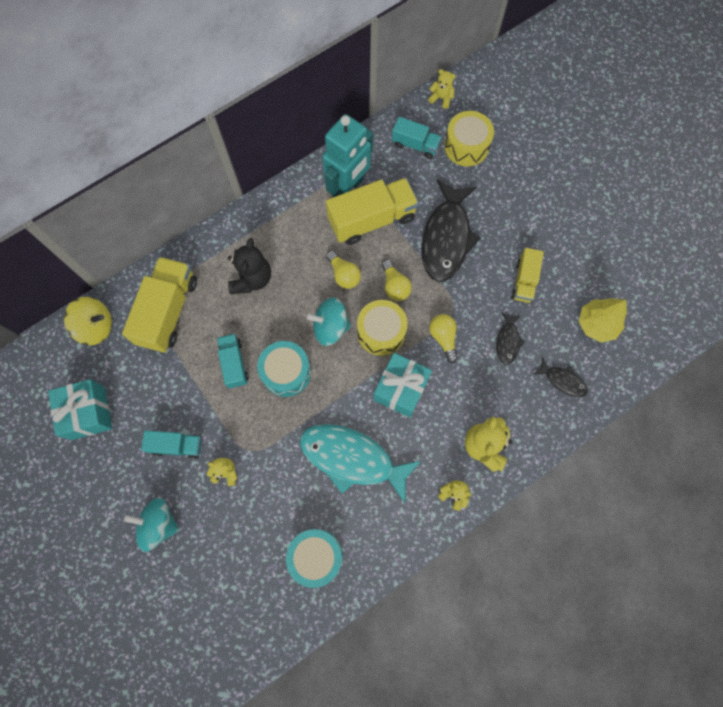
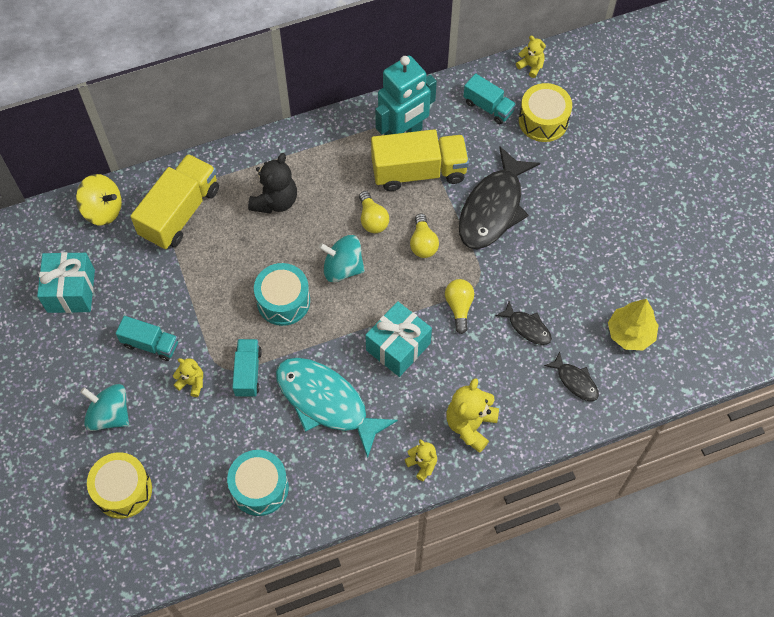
camera: 15 degrees right, 10 degrees down
(234, 364) = (232, 279): turquoise truck -> turquoise truck (248, 373)
(381, 332) = (394, 285): yellow drum -> yellow drum (123, 490)
(507, 341) = (527, 327): black fish -> black fish turned 75 degrees counterclockwise
(524, 281) = (564, 271): yellow truck -> none

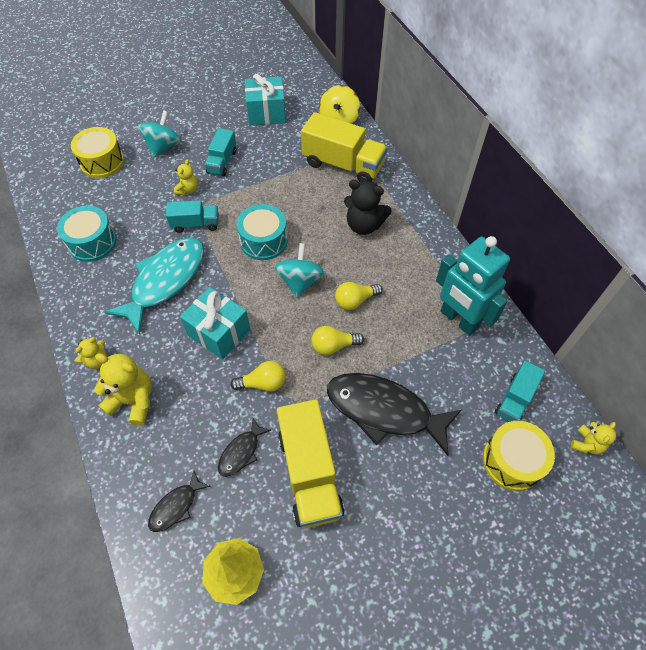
camera: 85 degrees right, 5 degrees down
(419, 171) = (417, 336): yellow truck -> yellow truck (309, 473)

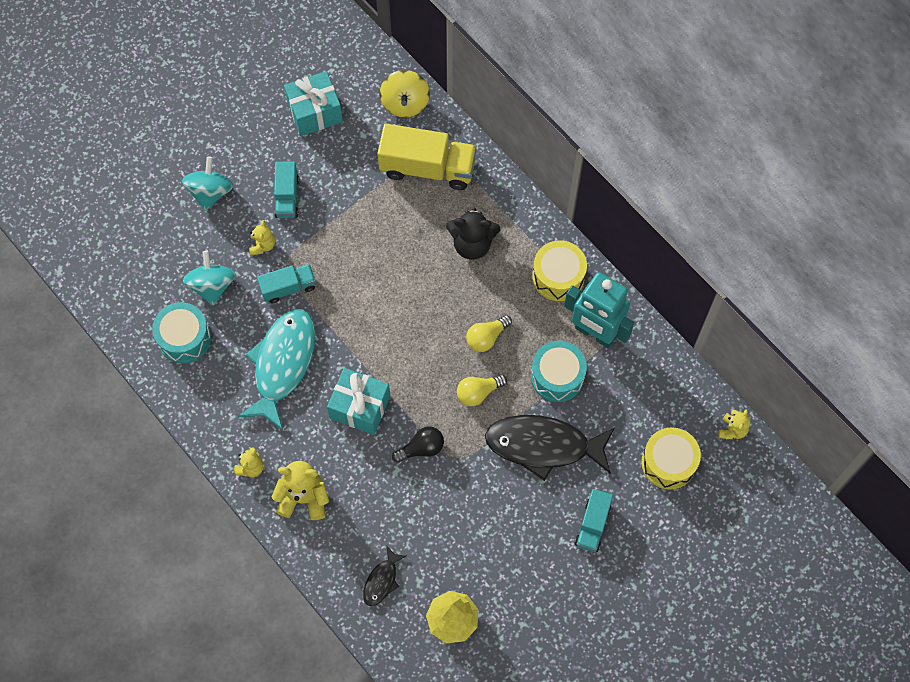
camera: 15 degrees left, 10 degrees up
(102, 162) = (147, 231): yellow drum -> yellow drum (558, 276)
(241, 452) = (423, 518): black fish -> none
(263, 241) = (370, 290): turquoise drum -> turquoise drum (557, 376)
(263, 383) = (421, 448): yellow light bulb -> black light bulb
(300, 281) = (424, 329): turquoise spinning top -> turquoise spinning top (212, 285)
(309, 473) = (491, 521): yellow truck -> none
(515, 399) = (662, 403): turquoise truck -> turquoise truck (592, 525)

